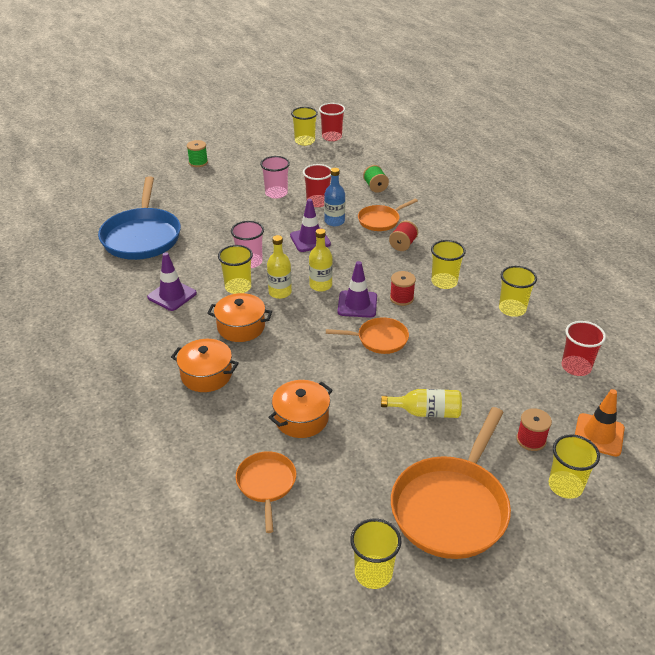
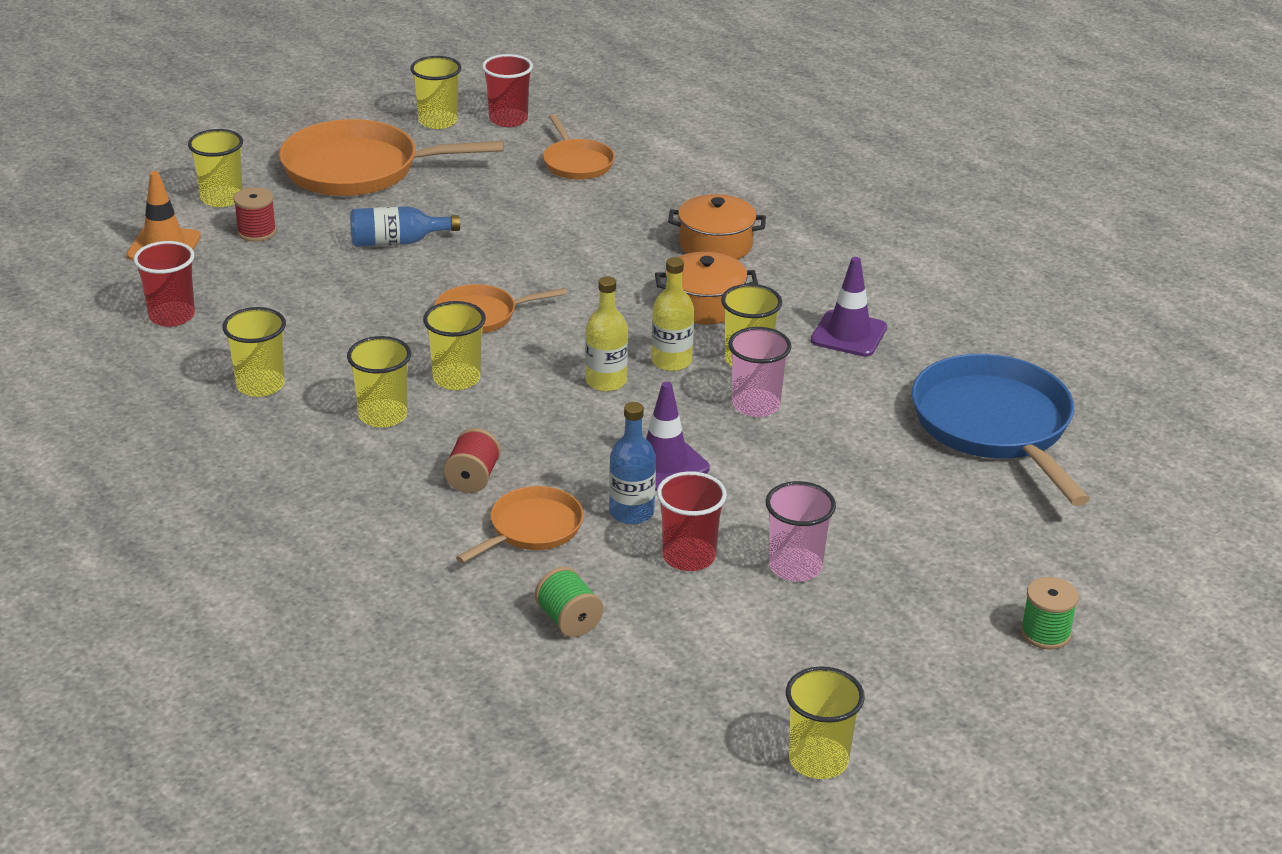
camera: 165 degrees right, 5 degrees down
(301, 418) = (562, 218): orange pot -> none
(331, 137) = (749, 792): red cup -> red cup (508, 119)
(357, 304) = (531, 359): purple traffic cone -> none
(401, 298) = (456, 379): red spool -> yellow cup
(426, 412) = (397, 242): yellow bottle -> blue bottle
(451, 507) = (359, 169): orange pan -> orange pan turned 105 degrees counterclockwise

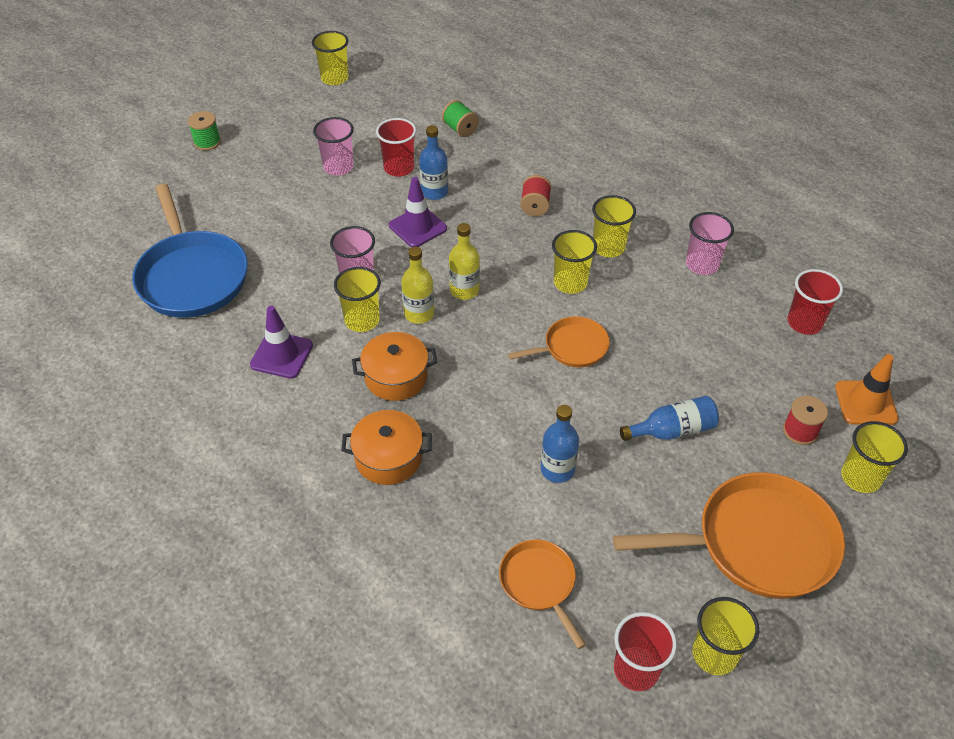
camera: 175 degrees right, 15 degrees up
(260, 385) = (702, 264): yellow cup -> pink cup
(532, 529) = (491, 177): orange pan -> none
(535, 225) = (557, 469): none -> blue bottle

